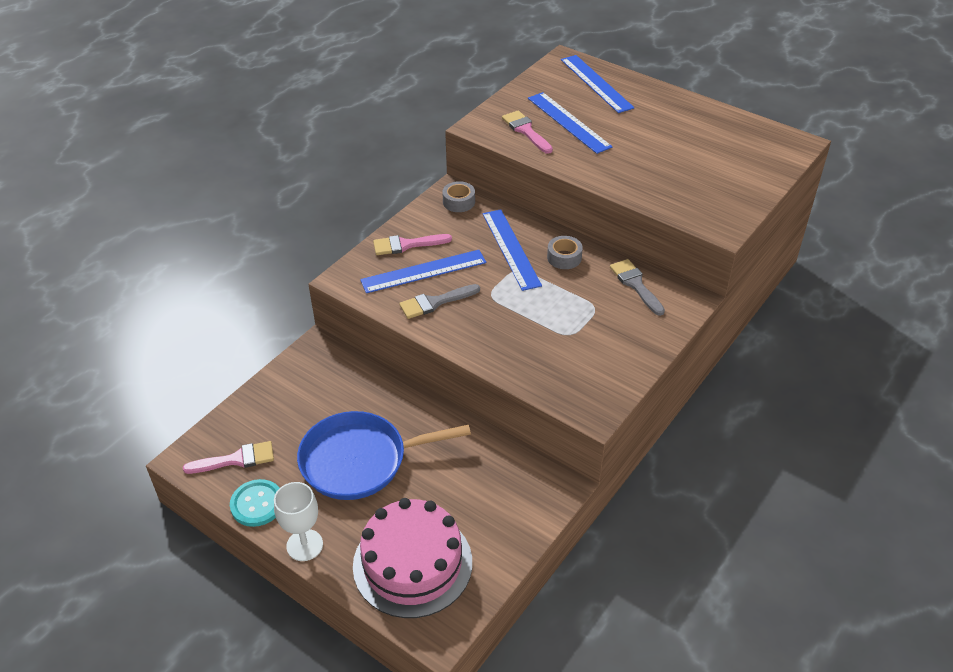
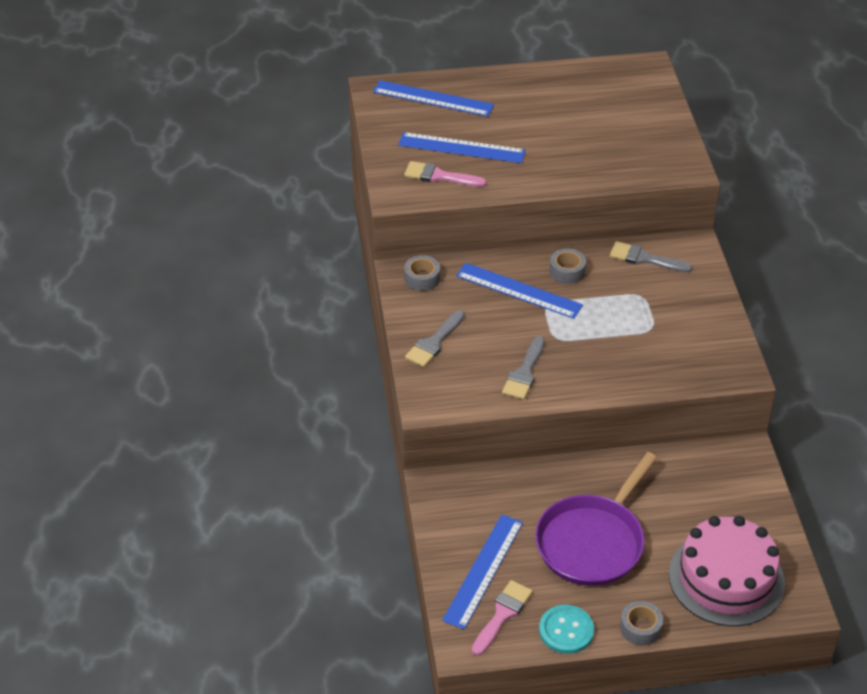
camera: 45 degrees left, 0 degrees up
(304, 545) = (640, 628): white goblet -> grey tape
(359, 460) = (592, 542): blue pan -> purple pan
(406, 245) = (434, 342): pink brush -> grey brush
(423, 271) = (480, 354): blue ruler -> blue ruler (483, 570)

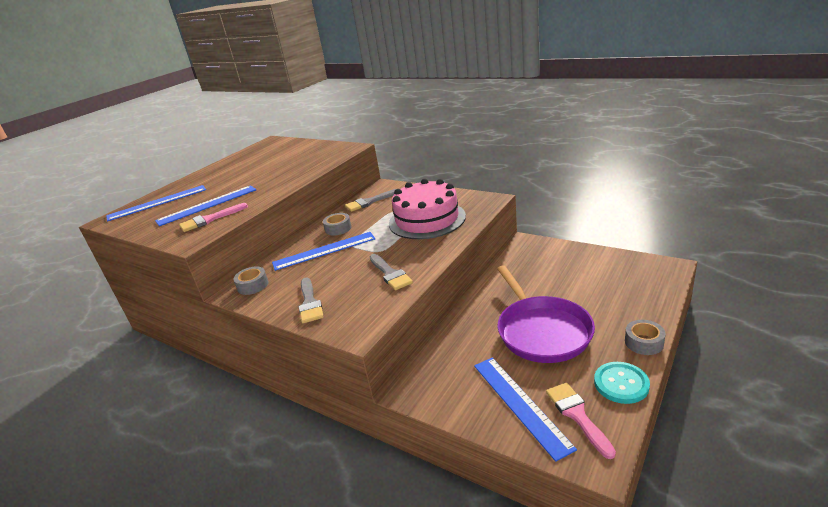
camera: 45 degrees left, 15 degrees down
(726, 578) = (623, 286): pink cake -> pink cake (427, 219)

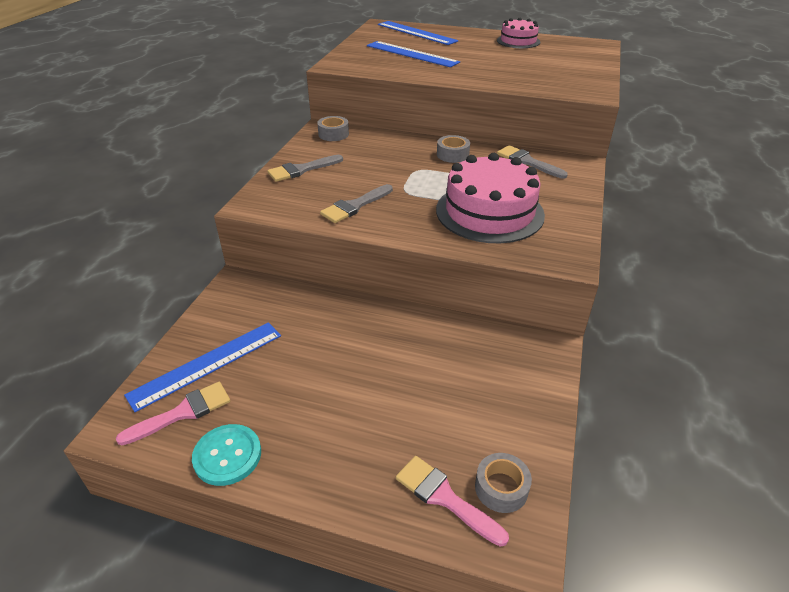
camera: 70 degrees right, 10 degrees up
(210, 219) = (379, 62): pink brush -> pink brush (444, 498)
(233, 164) = (518, 41): none -> pink cake
(324, 251) = (401, 157): blue ruler -> none
(542, 331) = (330, 376): purple pan -> none
(644, 342) = (307, 487): grey tape -> grey tape (501, 488)

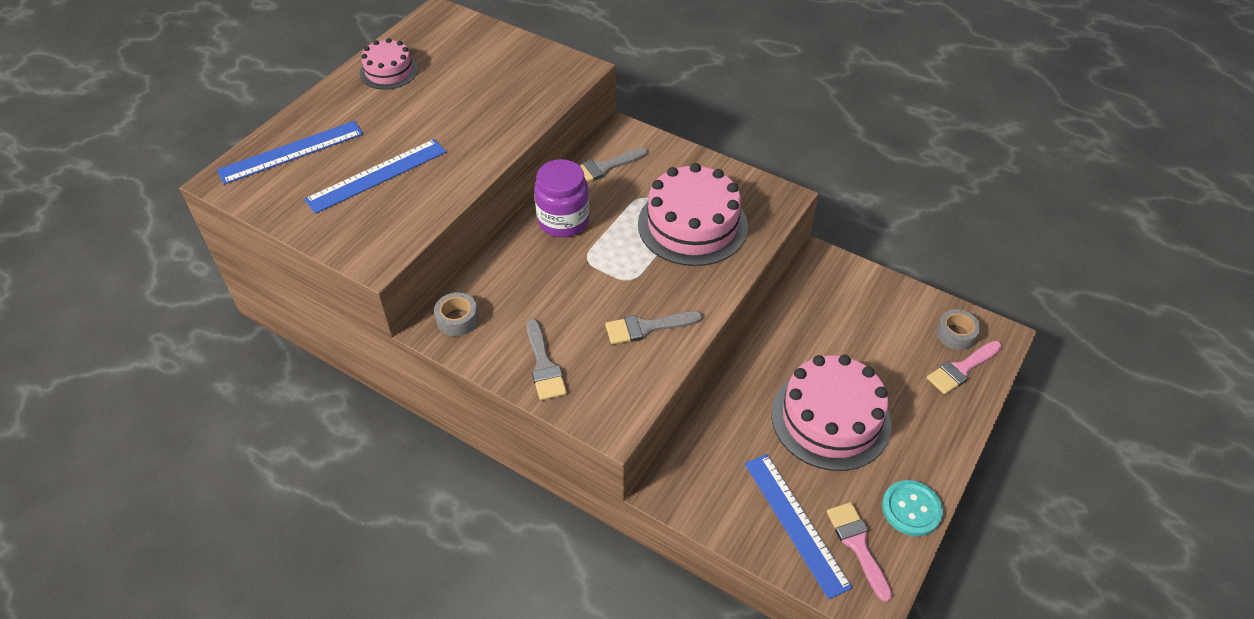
camera: 75 degrees left, 10 degrees up
(333, 377) = (830, 419): none -> pink cake
(355, 206) = (647, 327): grey brush -> grey brush turned 105 degrees clockwise
(452, 155) = (563, 221): grey tape -> purple jar

